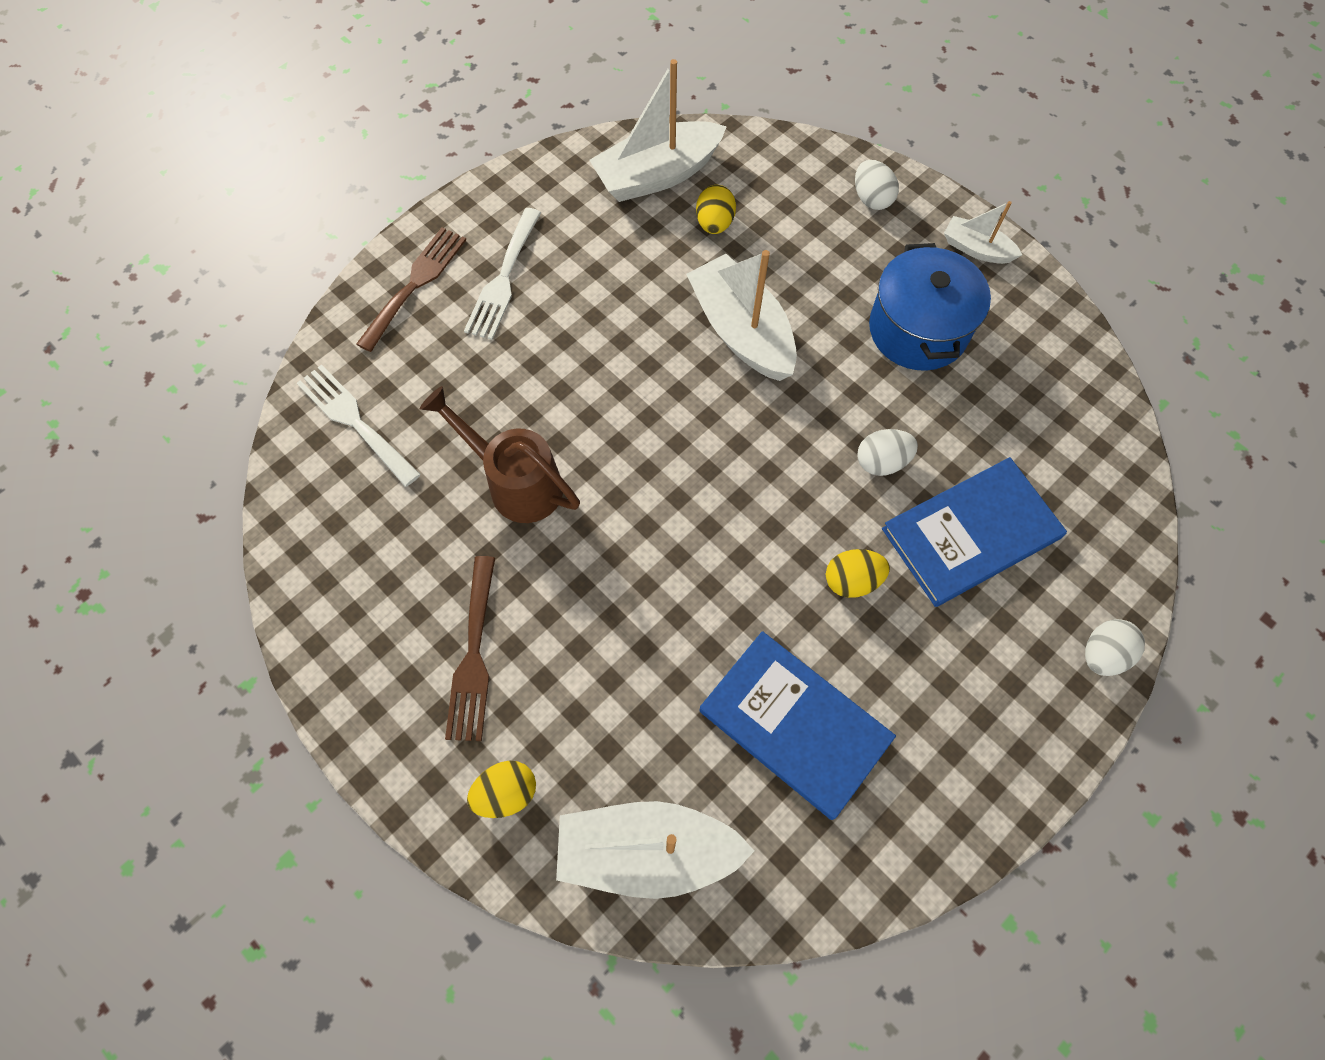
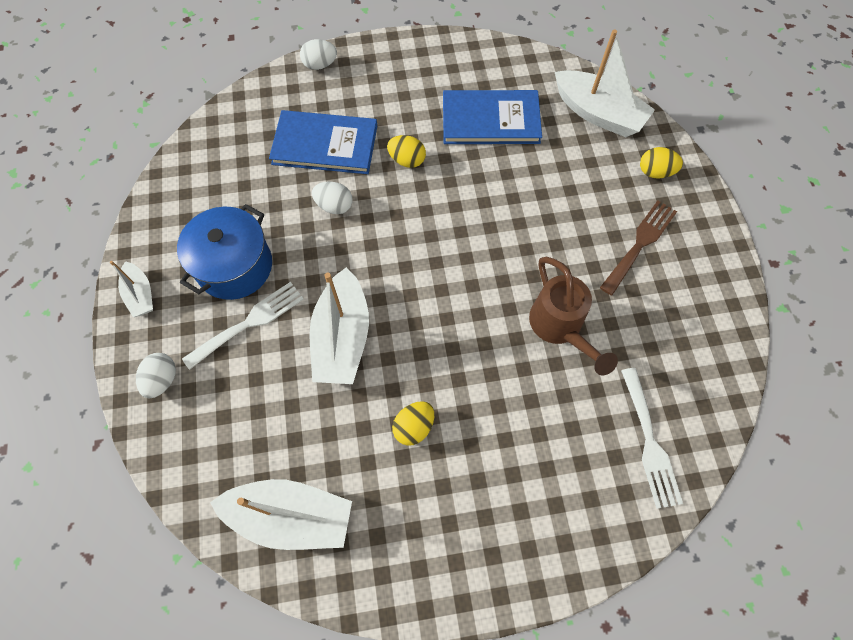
camera: 145 degrees left, 0 degrees up
(415, 284) = (548, 540): brown fork -> none
(503, 279) = (477, 496): white fork -> white fork (249, 323)
(714, 224) = (287, 437): yellow egg -> yellow egg (414, 427)
(794, 725) = (490, 120): blue book -> blue book turned 75 degrees counterclockwise

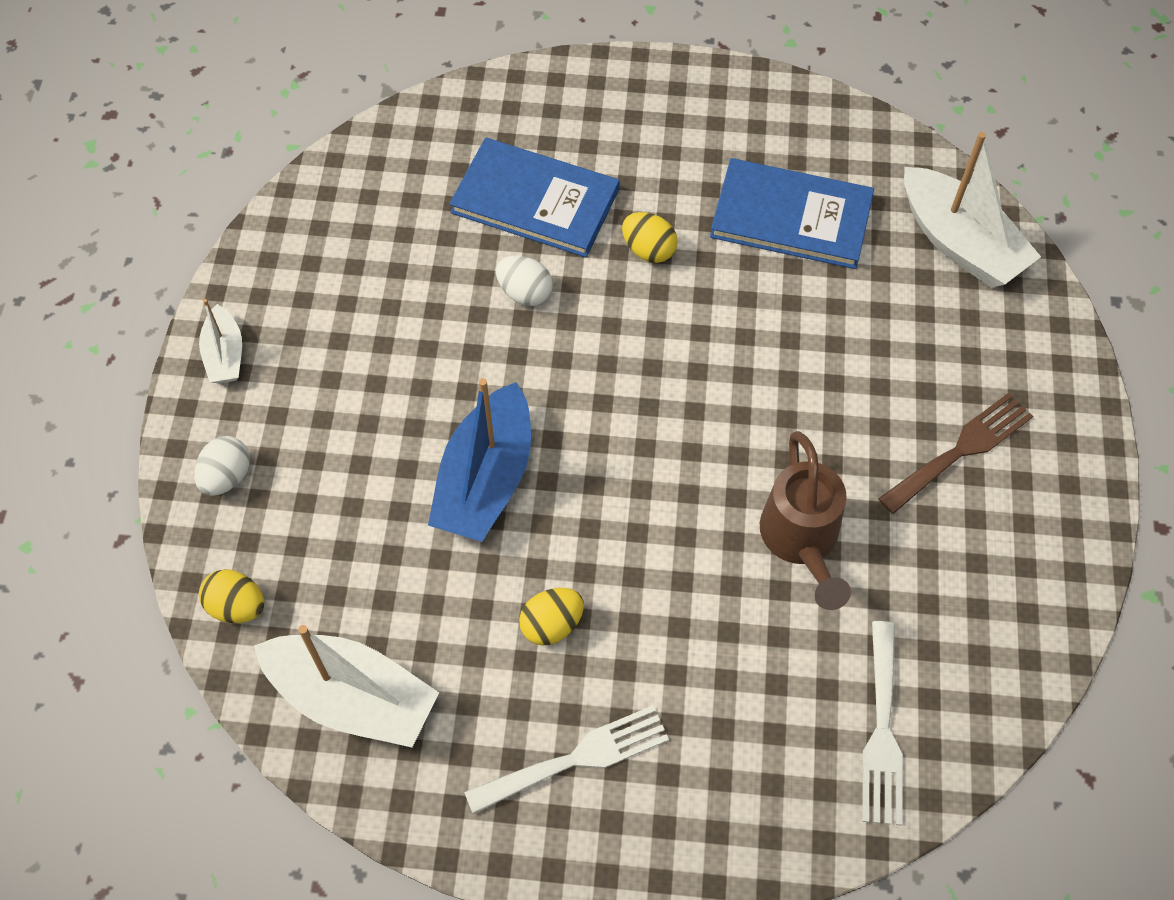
camera: 15 degrees right, 5 degrees down
(234, 266) = (362, 345): blue pot -> none
(249, 323) = (362, 428): white fork -> white fork (576, 758)
(320, 65) = (560, 80): white egg -> none
(342, 337) = (486, 479): white boat -> blue boat
(655, 172) = (1020, 350): yellow egg -> yellow egg (237, 606)

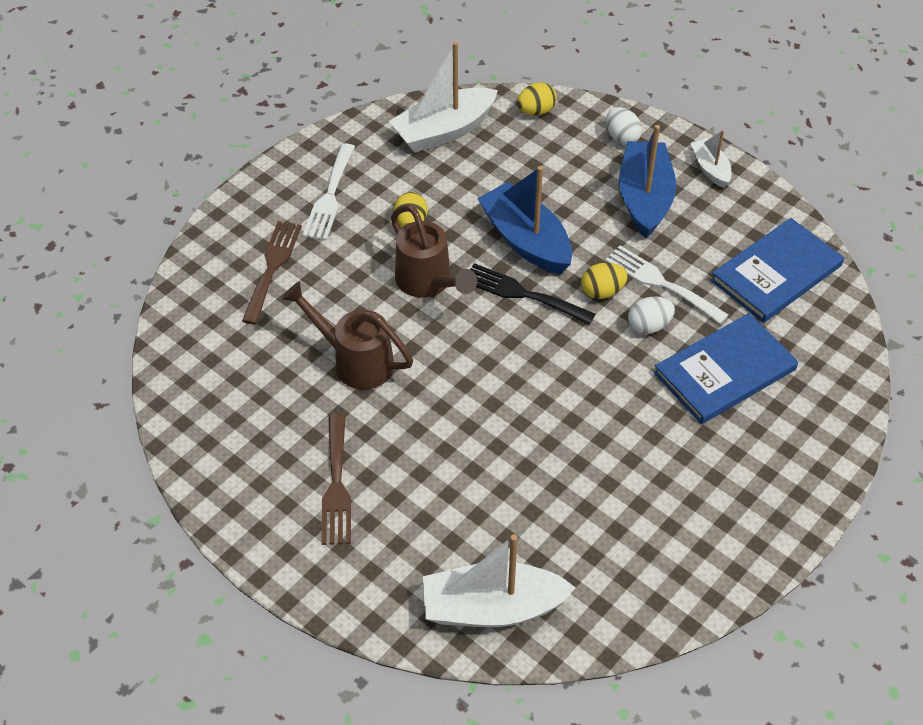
camera: 125 degrees right, 10 degrees down
(225, 354) = (710, 169): white boat -> white boat turned 45 degrees clockwise
(325, 395) = (644, 198): none -> blue boat
(571, 435) = (522, 294): none -> black fork
(631, 540) = (428, 283): none -> brown watering can
(648, 250) = (634, 411): yellow egg -> yellow egg (602, 292)
(745, 738) = (272, 267): none -> brown fork
(791, 217) = (598, 513): blue book -> blue book (776, 273)
(882, 731) = (216, 326): white fork -> white fork (661, 283)

